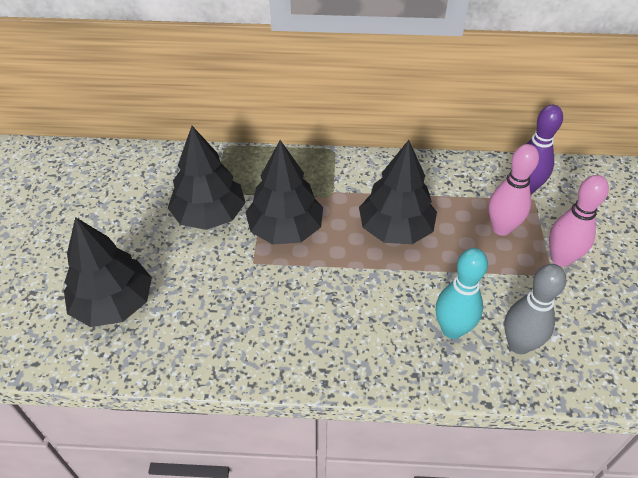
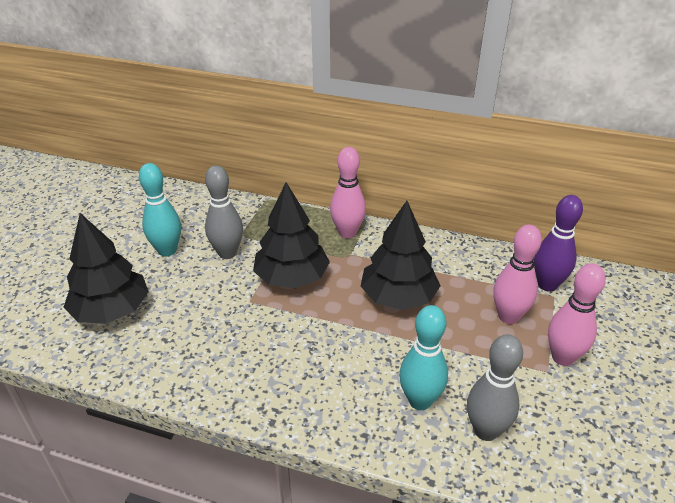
camera: 15 degrees right, 10 degrees down
(144, 224) = (167, 250): none -> turquoise bowling pin
(209, 215) = (227, 253): black tree -> grey bowling pin
(321, 169) = (347, 233): none -> pink bowling pin

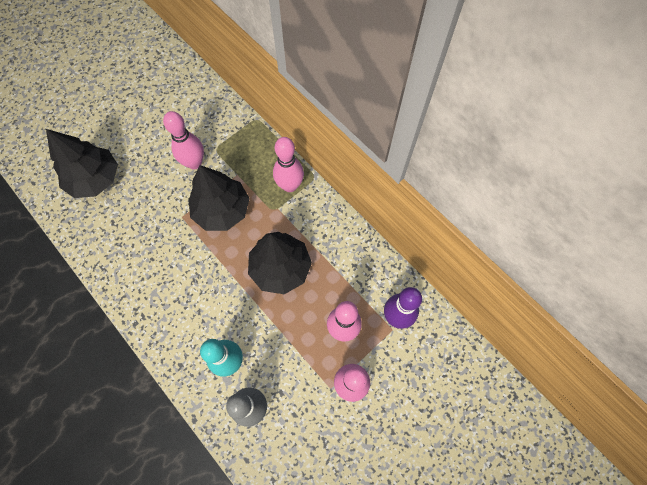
camera: 30 degrees right, 30 degrees up
(167, 250) = (157, 139): turquoise bowling pin -> none
(227, 253) = (194, 163): grey bowling pin -> pink bowling pin

